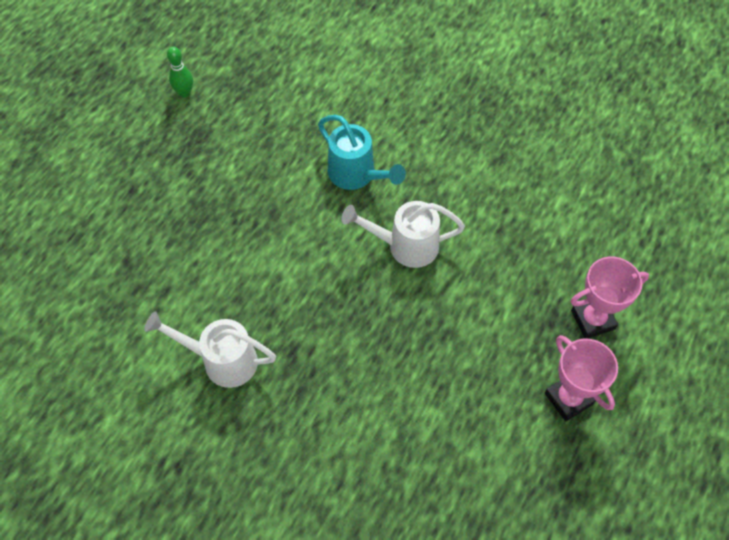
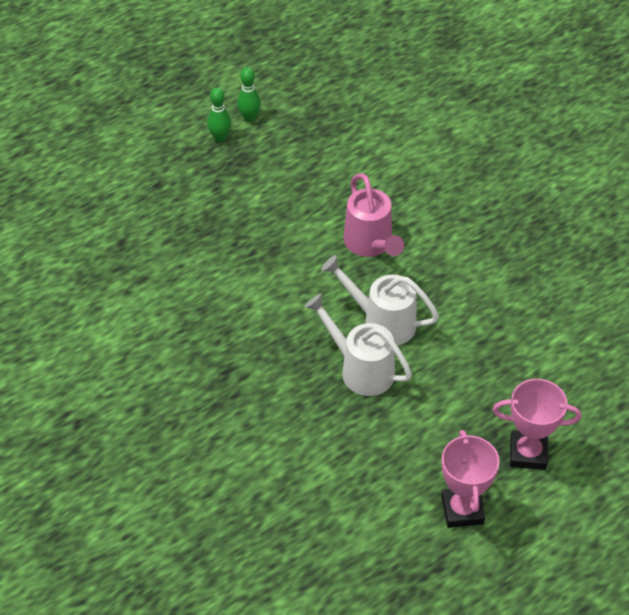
camera: 25 degrees right, 10 degrees down
(167, 122) = (220, 138): none -> green bowling pin
(222, 360) = (160, 354): white watering can -> white watering can (360, 369)
(356, 175) = (371, 244): turquoise watering can -> pink watering can

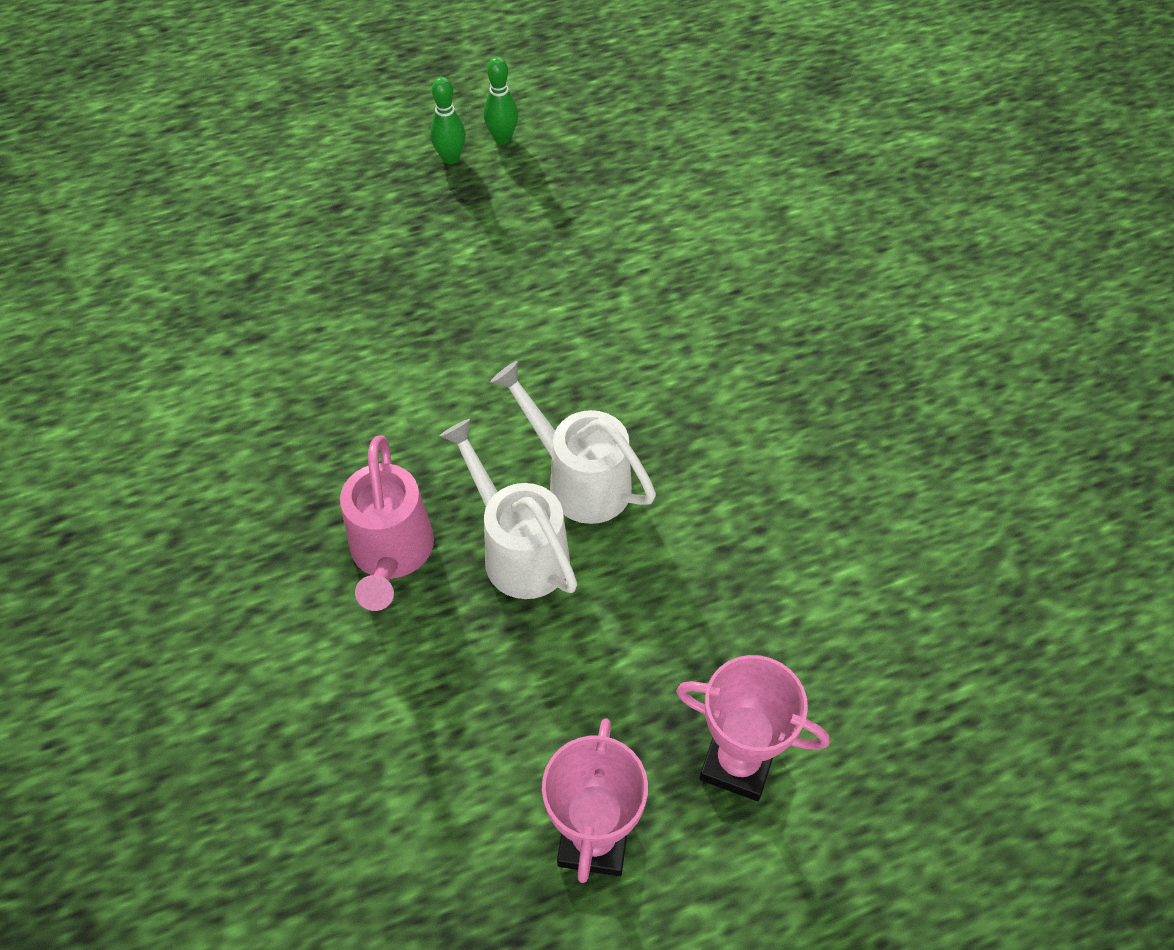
camera: 15 degrees right, 5 degrees up
(371, 244) = (606, 355): pink watering can -> pink watering can (391, 555)

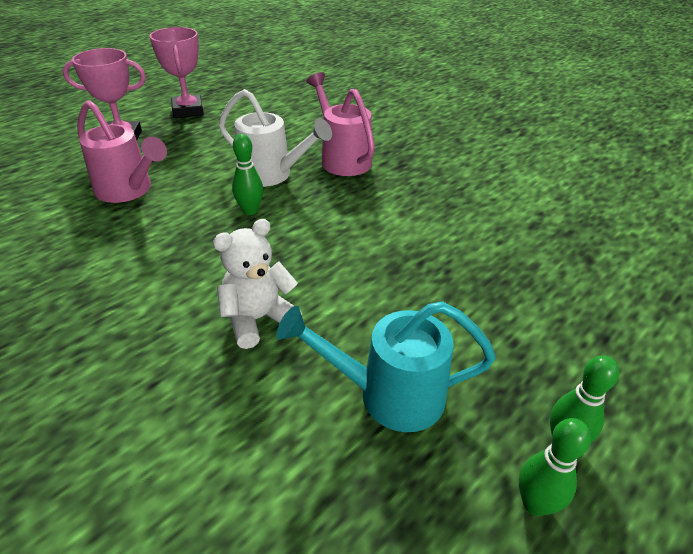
camera: 155 degrees right, 15 degrees down
(551, 223) = (388, 395): none -> turquoise watering can
(579, 480) = (250, 210): white watering can -> green bowling pin
(627, 321) = (258, 319): none -> white teddy bear
(737, 585) = (129, 191): none -> pink watering can

